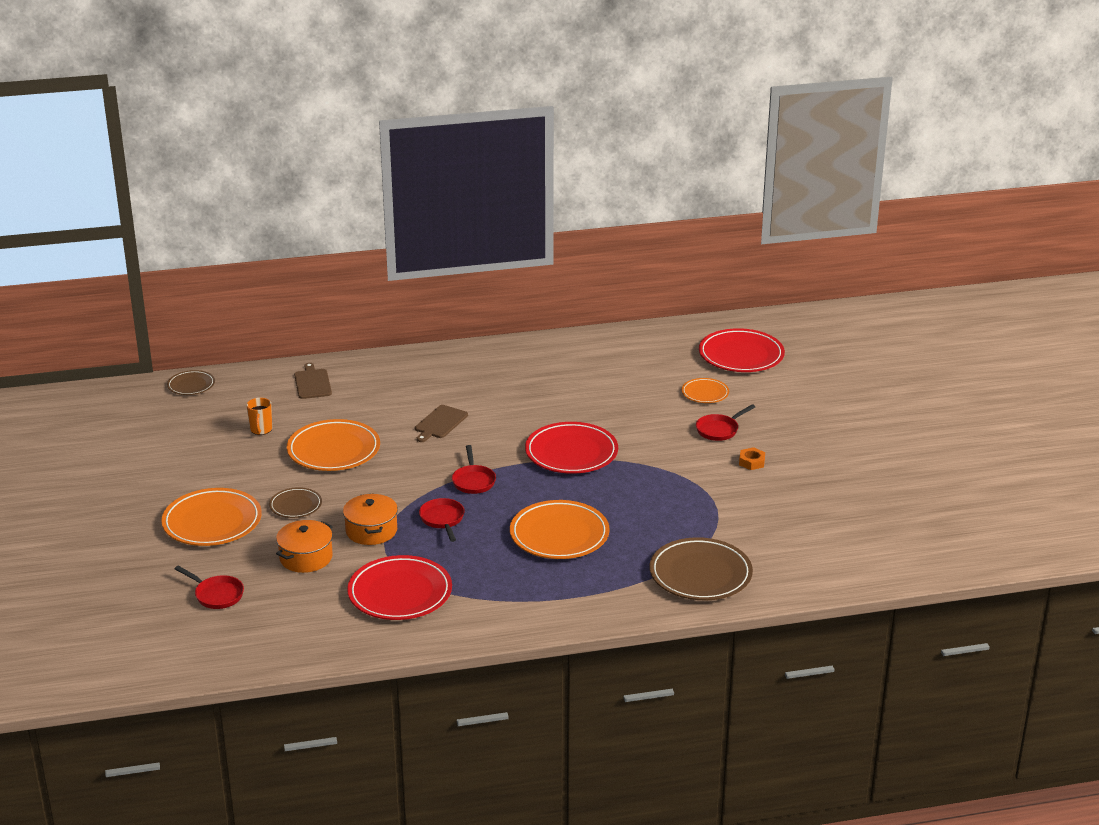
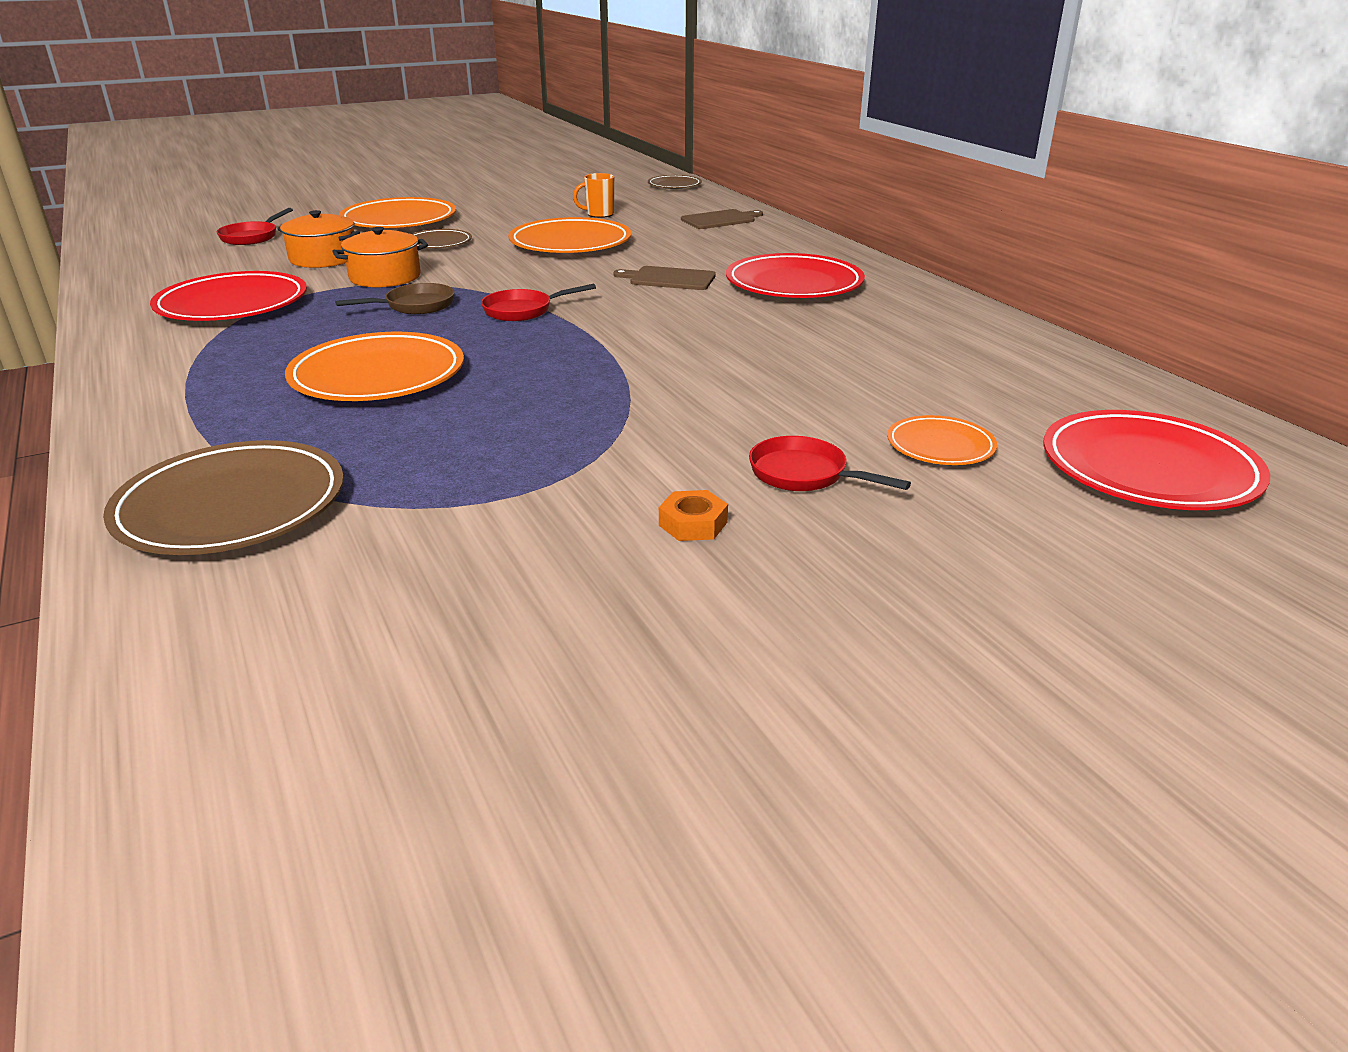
camera: 75 degrees right, 0 degrees up
(442, 520) = (415, 306): red pan -> brown pan
(571, 453) = (635, 359): red plate -> red plate (794, 284)

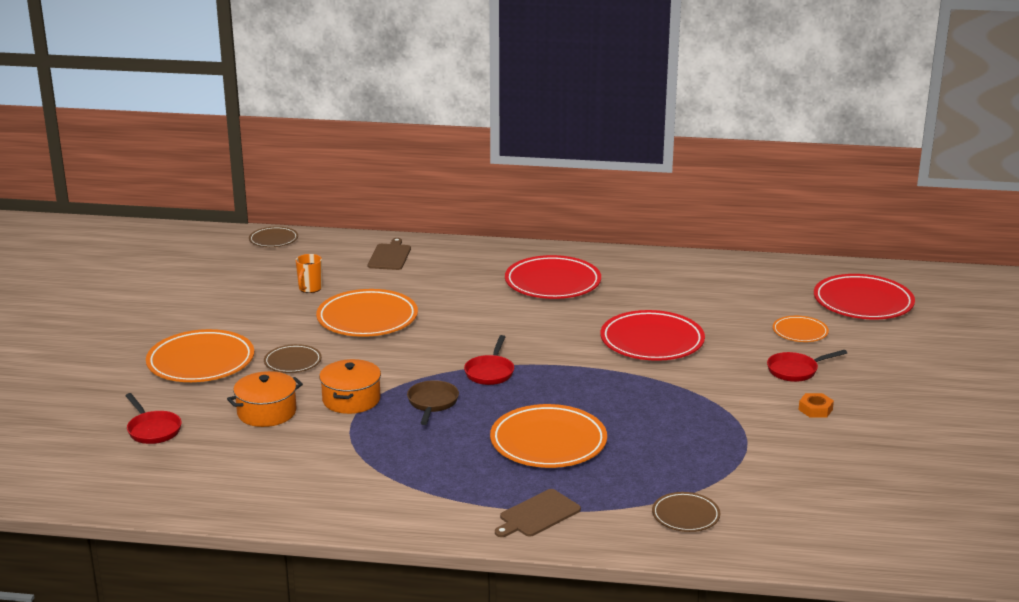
camera: 55 degrees left, 5 degrees down
(231, 506) = (685, 515): brown plate -> brown plate, size x0.54
(232, 305) = (337, 466): red plate -> red plate (652, 341)
(669, 279) = (492, 312): brown cutting board -> brown cutting board (538, 515)

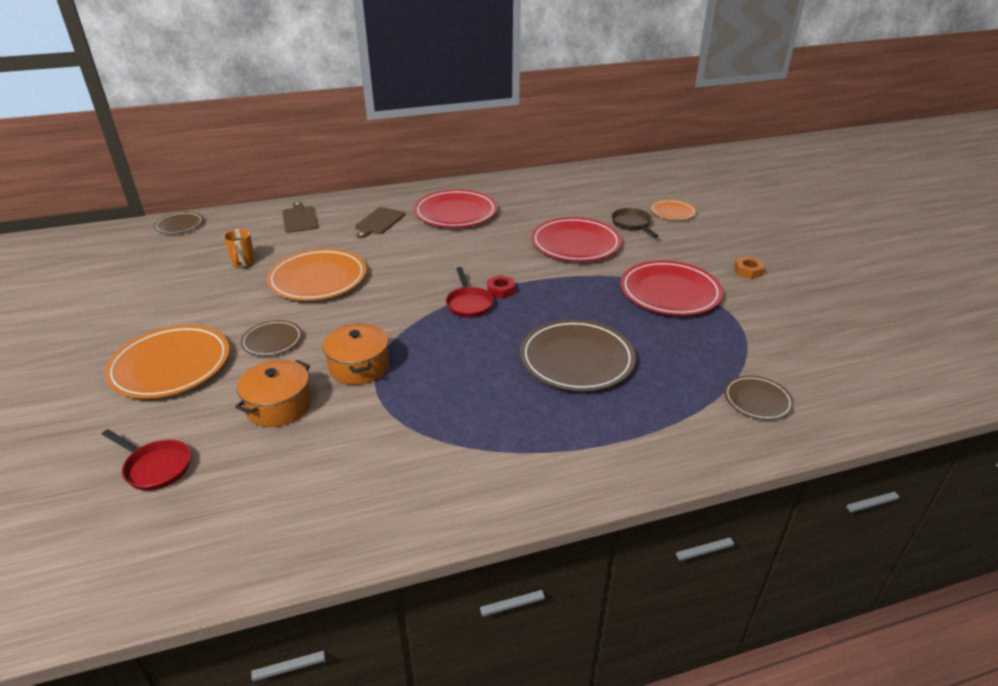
camera: 25 degrees left, 10 degrees up
(432, 403) = (441, 349): brown pan -> brown pan (632, 224)
(531, 368) = (501, 290): none -> red nut
(538, 515) = (636, 443): brown cutting board -> brown cutting board (379, 222)
(548, 442) = (576, 360): orange plate -> brown plate
(795, 370) = (701, 243): red pan -> none
(863, 302) = (690, 182): red plate -> red plate (670, 292)

